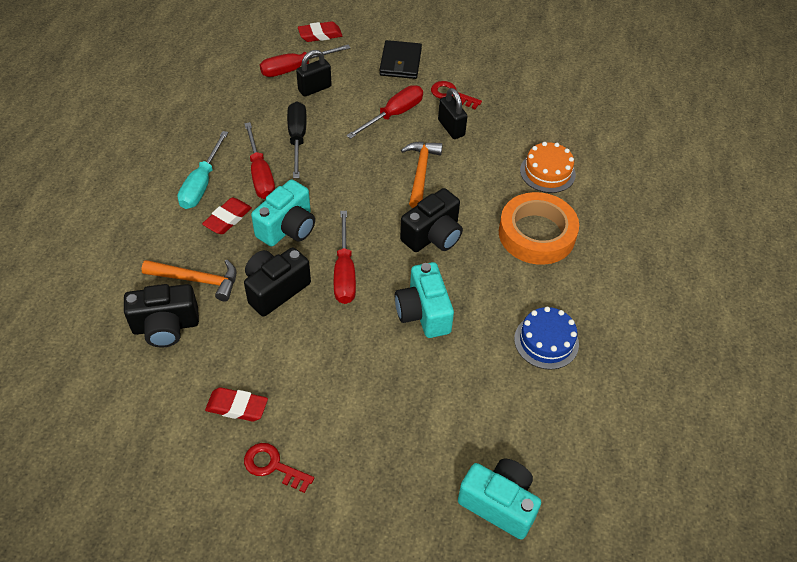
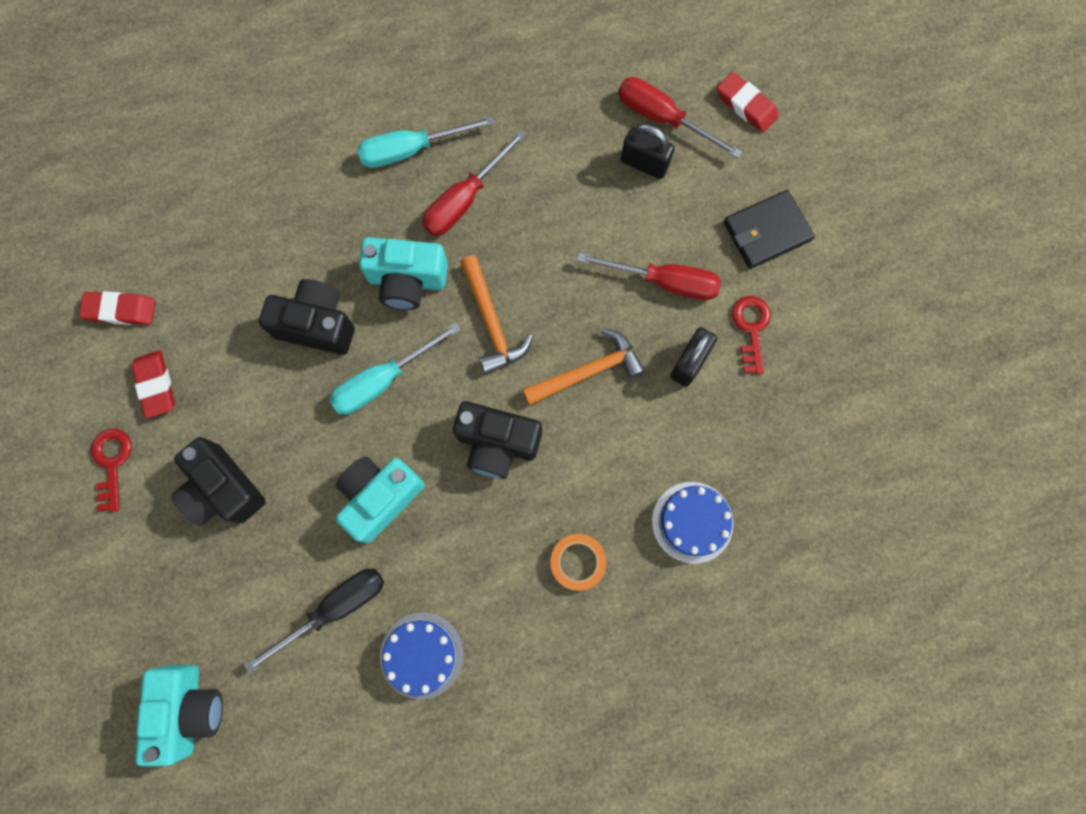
camera: 60 degrees right, 25 degrees up
(166, 326) = (208, 252): black camera -> black camera (223, 489)
(197, 280) = (281, 240): orange hammer -> orange hammer (492, 322)
(228, 219) = (380, 211): red eraser -> red eraser (121, 310)
(297, 138) = (547, 200): black screwdriver -> black screwdriver (335, 609)
(344, 272) = (383, 380): red screwdriver -> turquoise screwdriver
(536, 234) = (577, 562): orange tape -> orange tape, size x0.52
(547, 172) = (692, 522): orange cake -> blue cake

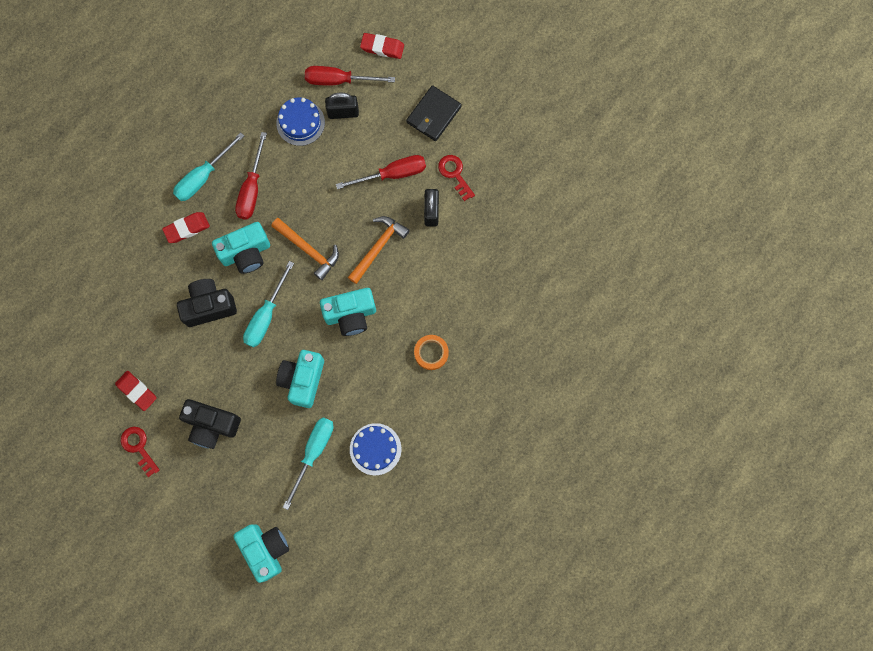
camera: 30 degrees left, 0 degrees up
(121, 310) = (89, 361): red eraser -> red eraser (187, 228)
(335, 609) = (313, 452): black screwdriver -> turquoise screwdriver
(497, 444) = (350, 315): black camera -> turquoise camera
(692, 522) = (481, 297): blue cake -> blue cake (300, 123)

